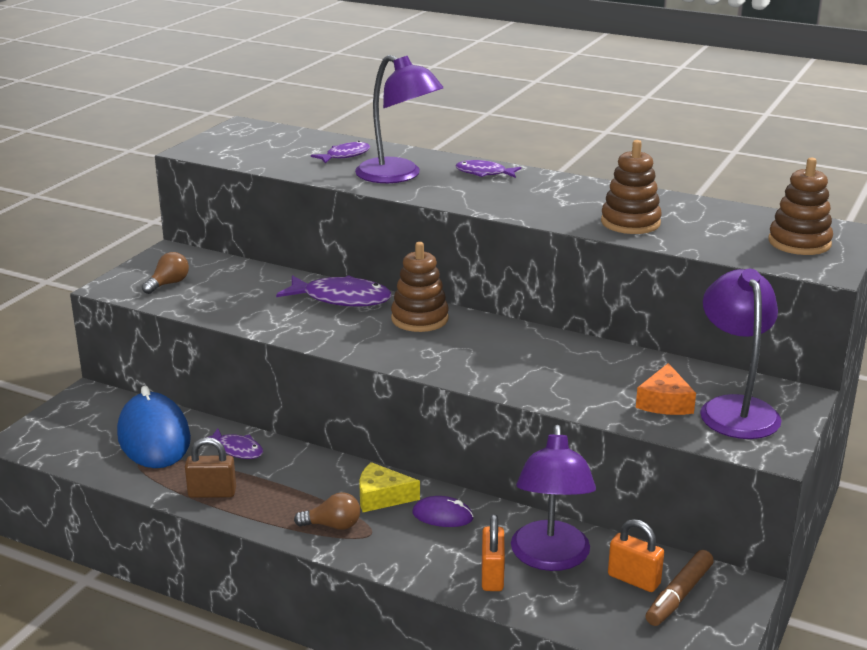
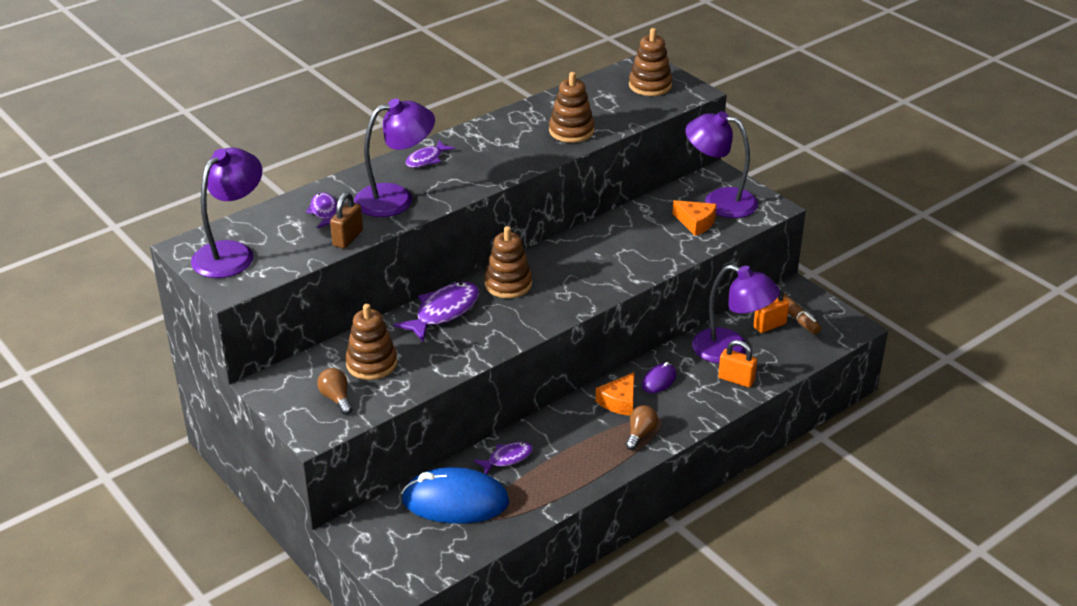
camera: 65 degrees left, 10 degrees up
(212, 493) = (561, 485): brown padlock -> brown padlock (348, 238)
(231, 286) = (371, 364): none -> brown stacking toy
(246, 140) = (232, 253): none -> purple lamp
(381, 497) = (619, 401): yellow cheese -> orange cheese

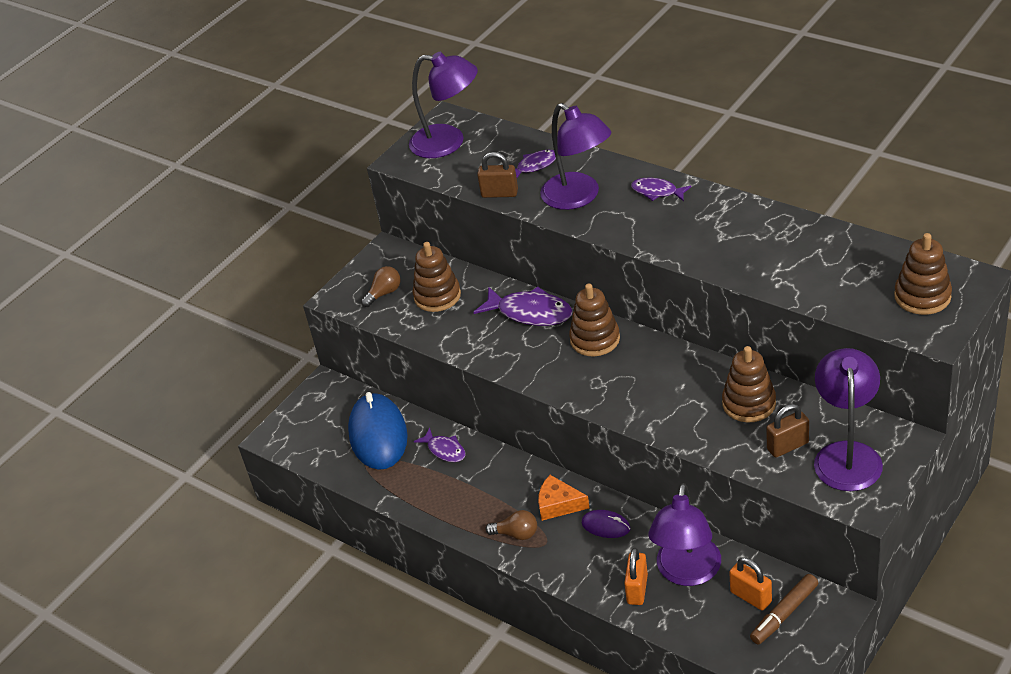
camera: 80 degrees right, 5 degrees up
(571, 131) = (775, 267): brown stacking toy -> brown stacking toy (749, 403)
(696, 223) = (787, 446): orange cheese -> brown padlock

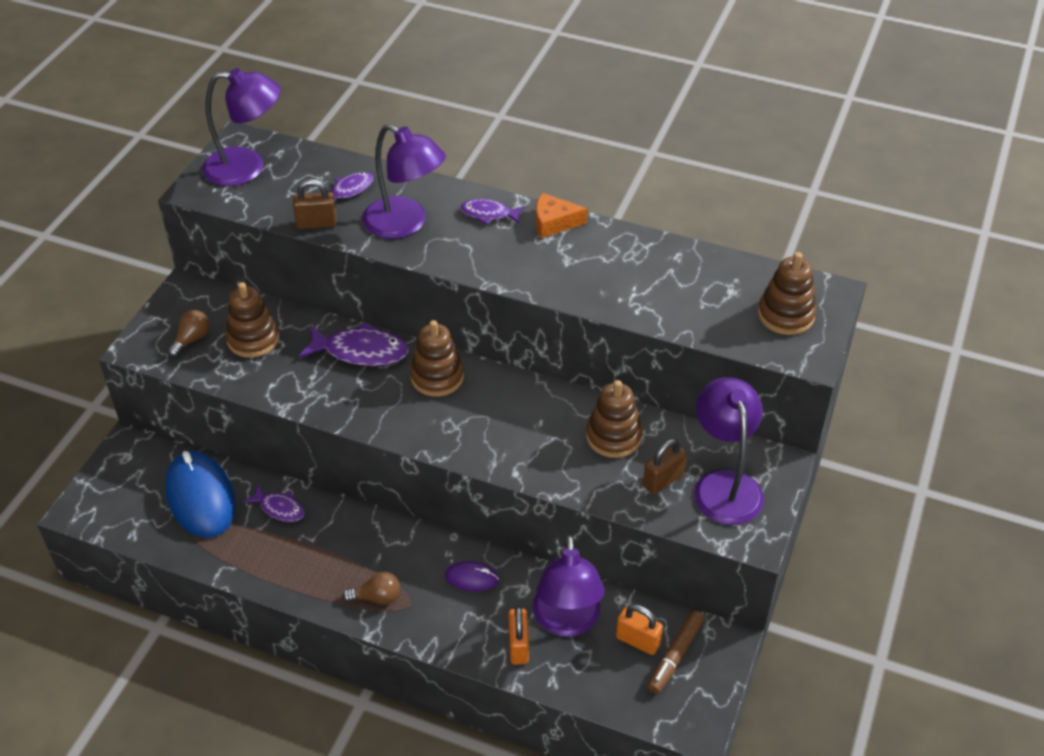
camera: 20 degrees left, 5 degrees up
(558, 504) = (416, 559): orange cheese -> orange cheese (554, 222)

